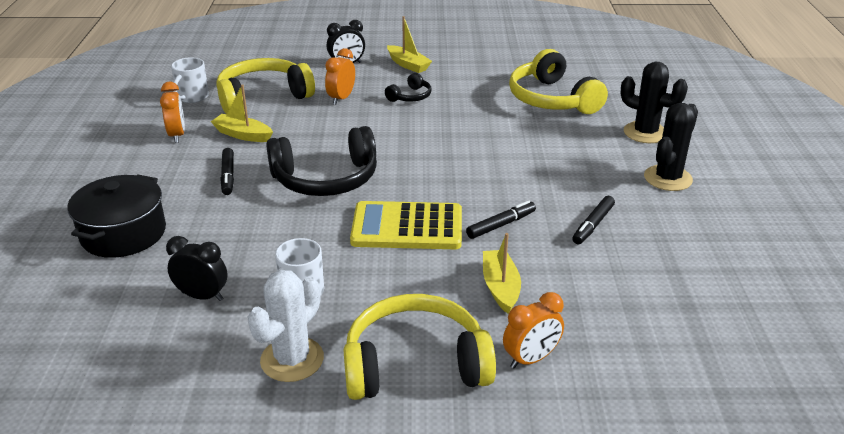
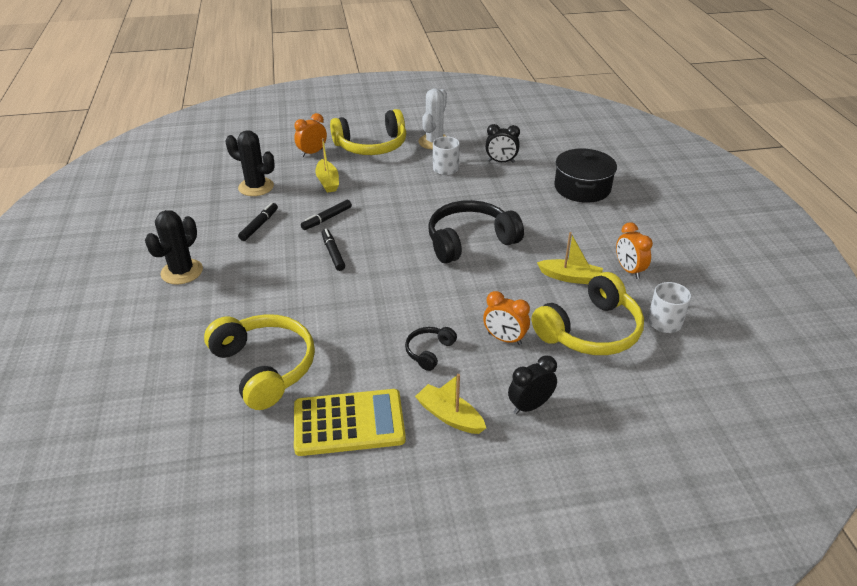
camera: 170 degrees right, 5 degrees up
(228, 176) = (549, 235): black marker -> black marker (333, 253)
(341, 98) = (504, 339): orange clock -> orange clock turned 105 degrees clockwise
(407, 227) = (394, 210): yellow calculator -> yellow calculator (349, 423)
(645, 133) = (177, 325): black cactus -> black cactus (256, 187)

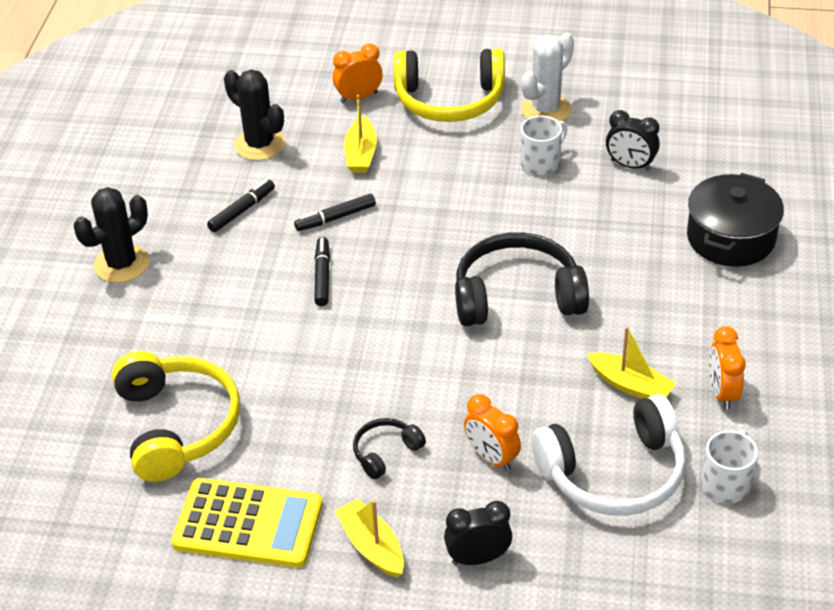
camera: 20 degrees right, 5 degrees up
(590, 330) = (614, 473): yellow headphones -> white headphones

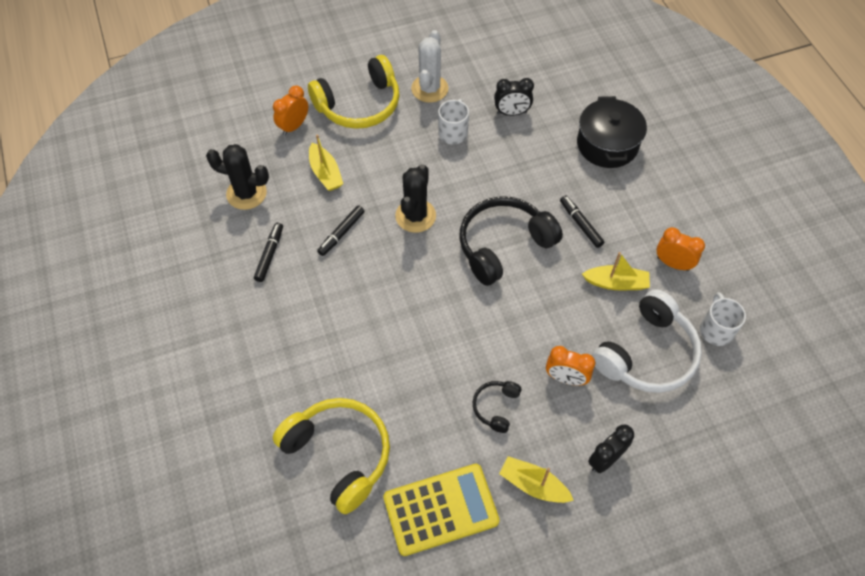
camera: 30 degrees left, 15 degrees up
(121, 264) = (208, 338): black cactus -> black cactus (415, 216)
(322, 276) = (363, 285): black marker -> black marker (580, 224)
(722, 393) = (673, 264): orange clock -> orange clock turned 150 degrees clockwise

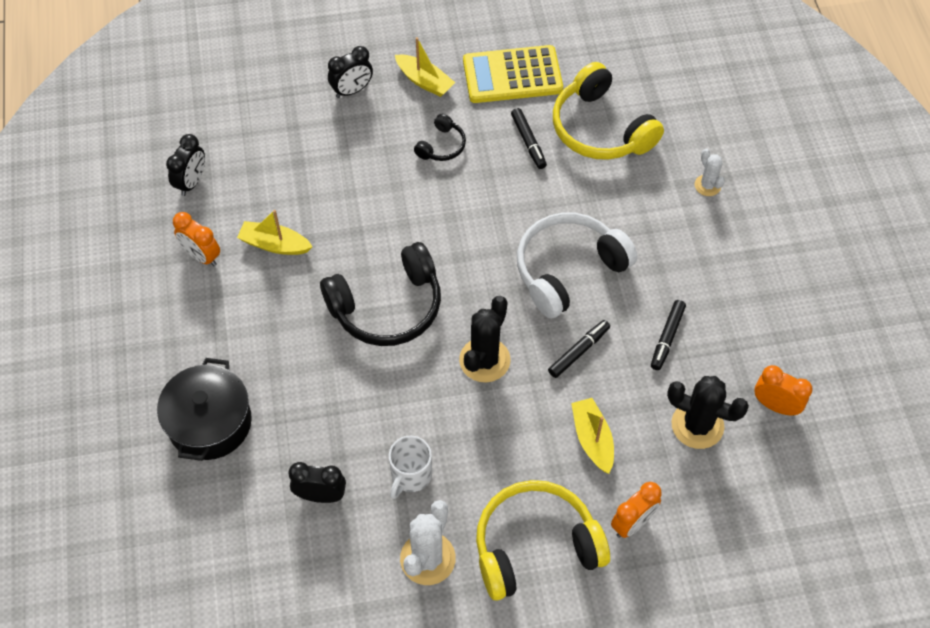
camera: 170 degrees left, 0 degrees up
(230, 405) = (707, 185): none -> white cactus
(565, 378) = (364, 160): orange clock -> orange clock (775, 406)
(580, 224) = (287, 318): black marker -> black marker (528, 142)
(646, 354) = (274, 170): white headphones -> white headphones (568, 270)
(716, 330) = (191, 182): white mug -> black clock

